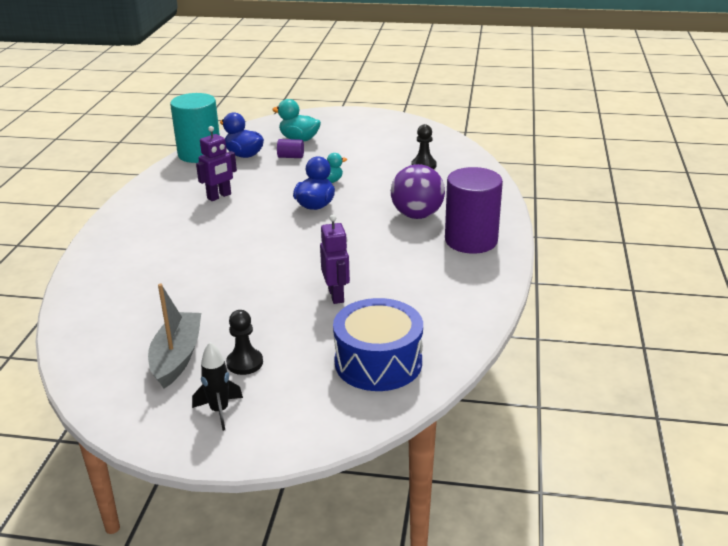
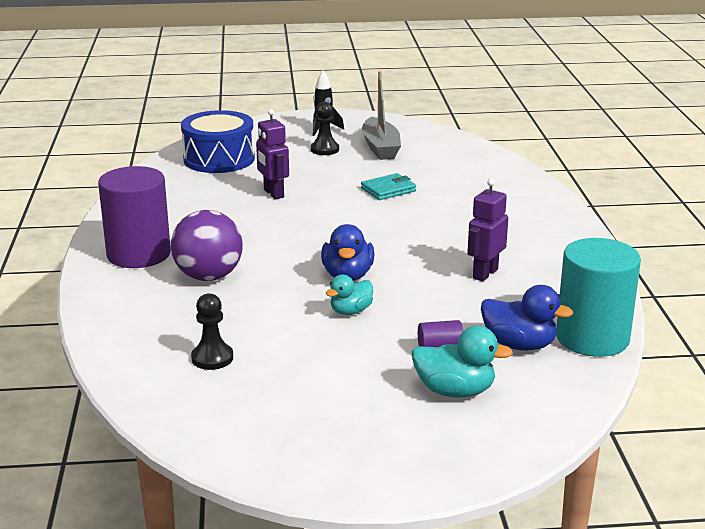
camera: 165 degrees right, 5 degrees down
(222, 286) = (388, 190): none -> turquoise wallet

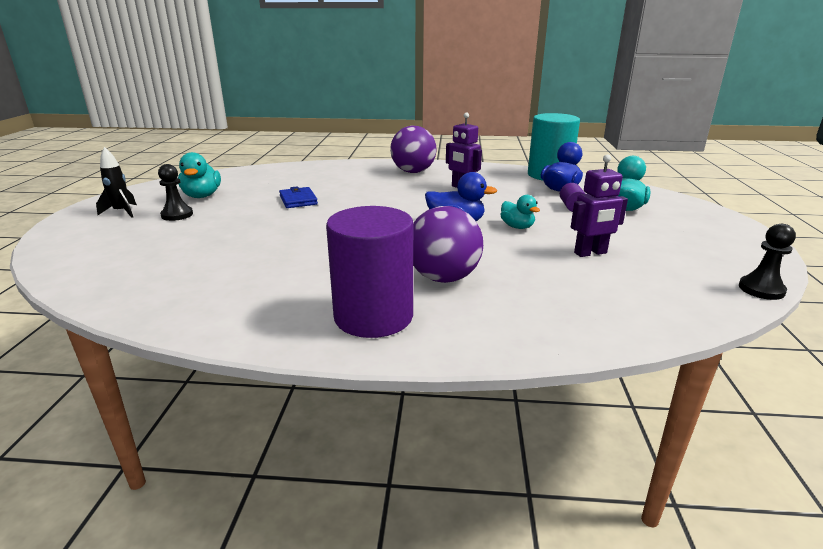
camera: 80 degrees left, 0 degrees up
(212, 358) = (607, 281): black pawn -> black pawn (761, 289)
(219, 159) = (132, 263): blue drum -> none
(273, 194) = (263, 241): purple robot -> purple robot (590, 253)
(380, 147) = (202, 196): grey boat -> turquoise duck
(388, 190) = (298, 200): turquoise wallet -> blue wallet
(538, 238) = (413, 172): none -> purple ball

